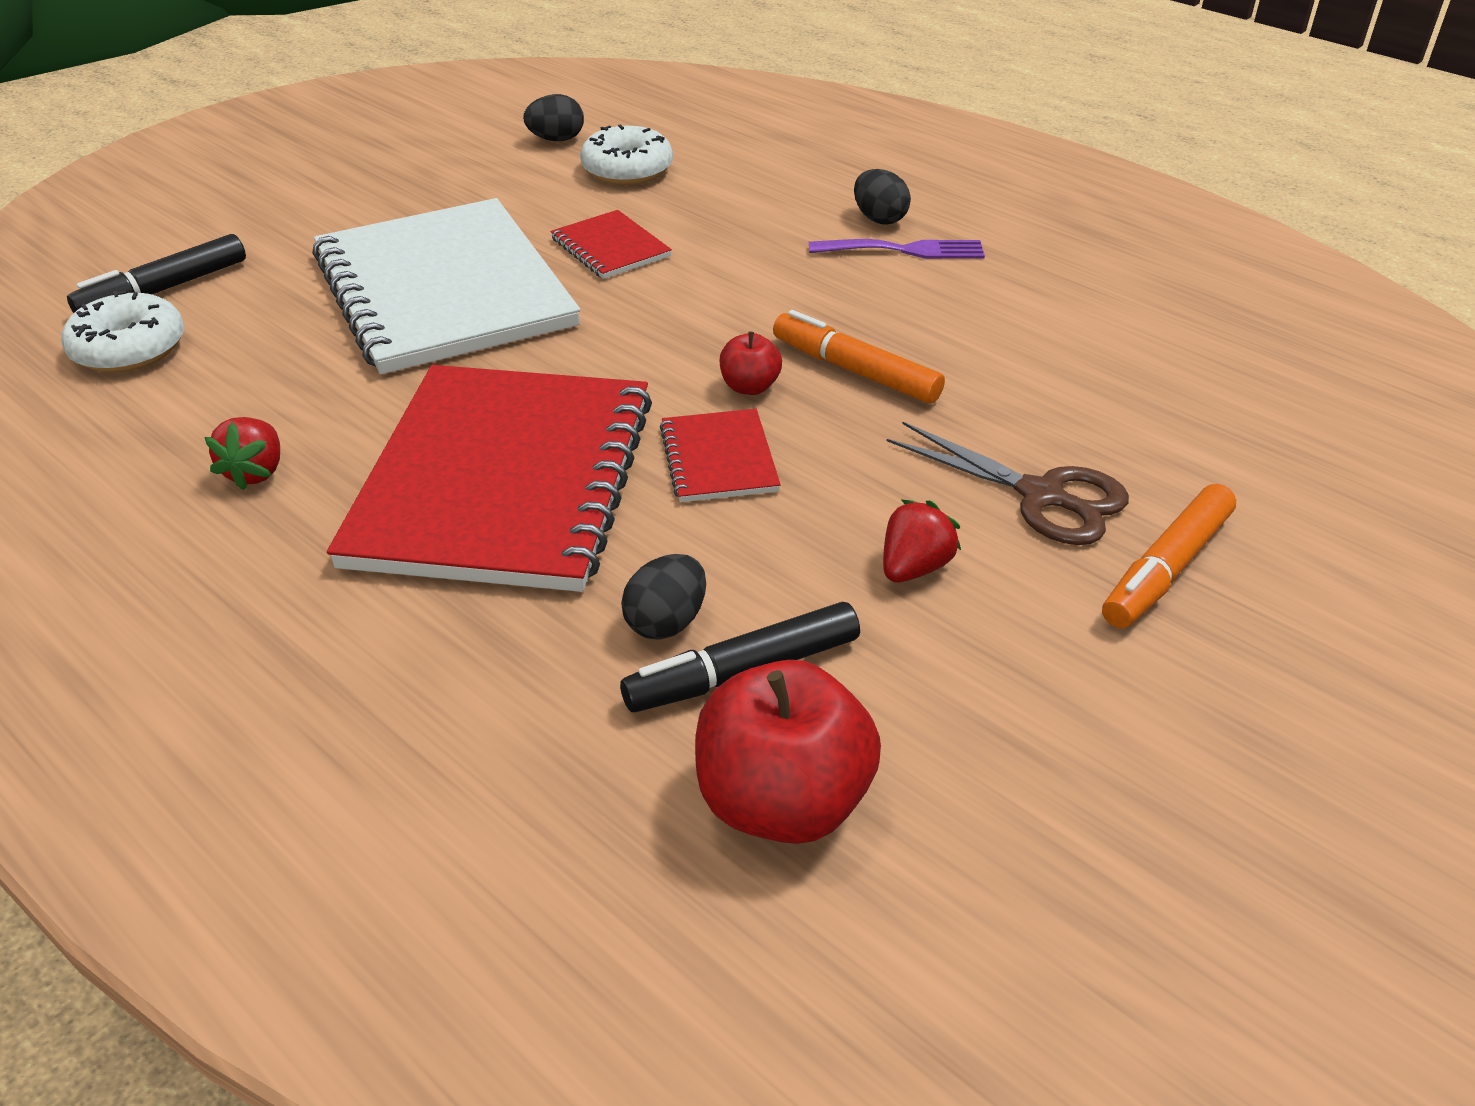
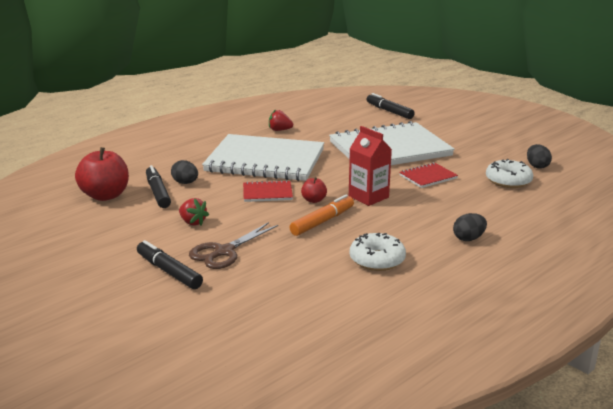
camera: 95 degrees right, 15 degrees down
(129, 349) = (351, 110): white donut -> white donut (377, 260)
(503, 480) = (265, 161): red notebook -> white notebook
(721, 317) = (368, 197): none -> red carton
(904, 250) = (434, 242): purple fork -> none
(1166, 569) = (169, 271): orange marker -> black marker

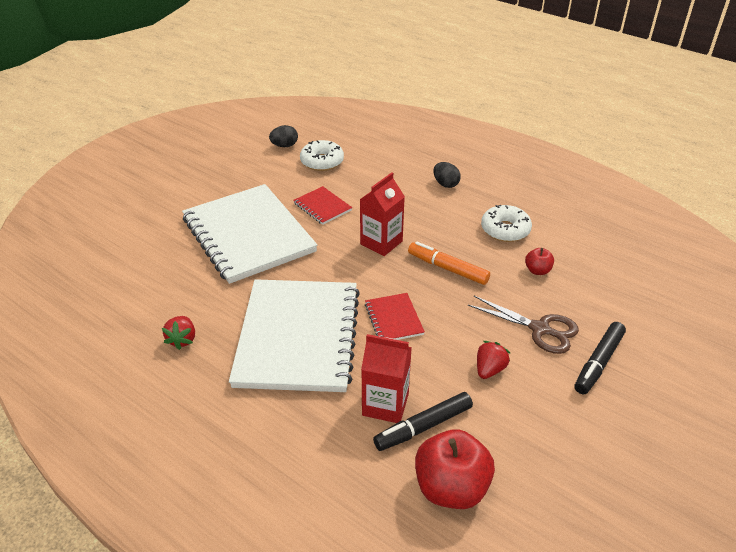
camera: 100 degrees left, 15 degrees up
(185, 183) = (385, 404): black egg -> red carton
(314, 200) = (401, 280): red apple -> red apple (537, 270)
(389, 111) = (113, 242): black marker -> none

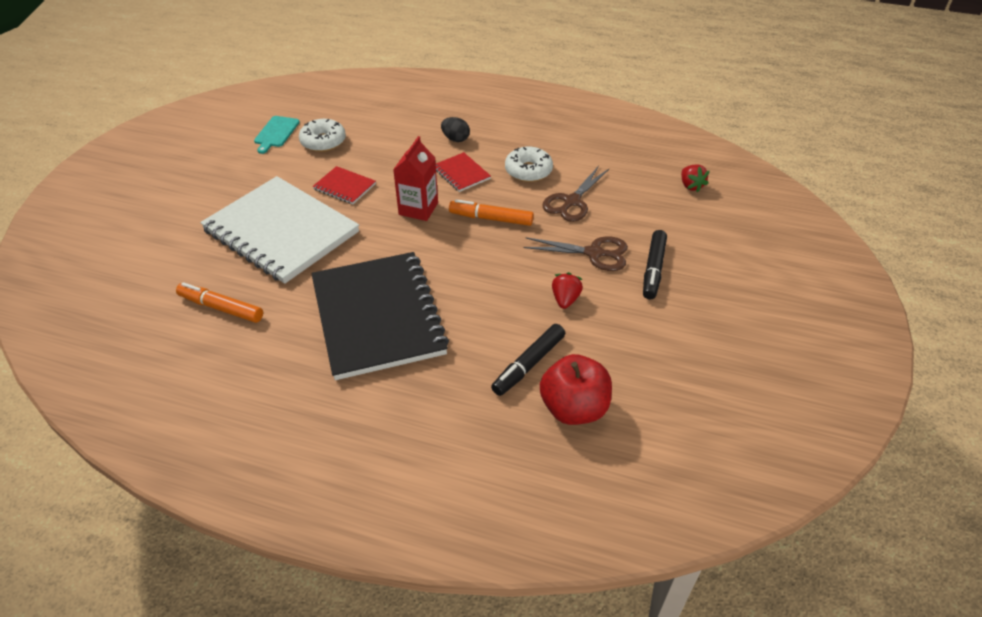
camera: 20 degrees left, 5 degrees up
(166, 292) = (221, 308): none -> orange marker
(182, 339) = (262, 349): red strawberry -> red strawberry (691, 186)
(284, 146) = (276, 133): black egg -> turquoise cutting board
(298, 337) = (377, 316): white notebook -> black notebook
(385, 404) = (487, 355): red carton -> none
(394, 319) = (461, 277): red notebook -> red notebook (461, 173)
(537, 270) = (571, 201): red apple -> brown scissors

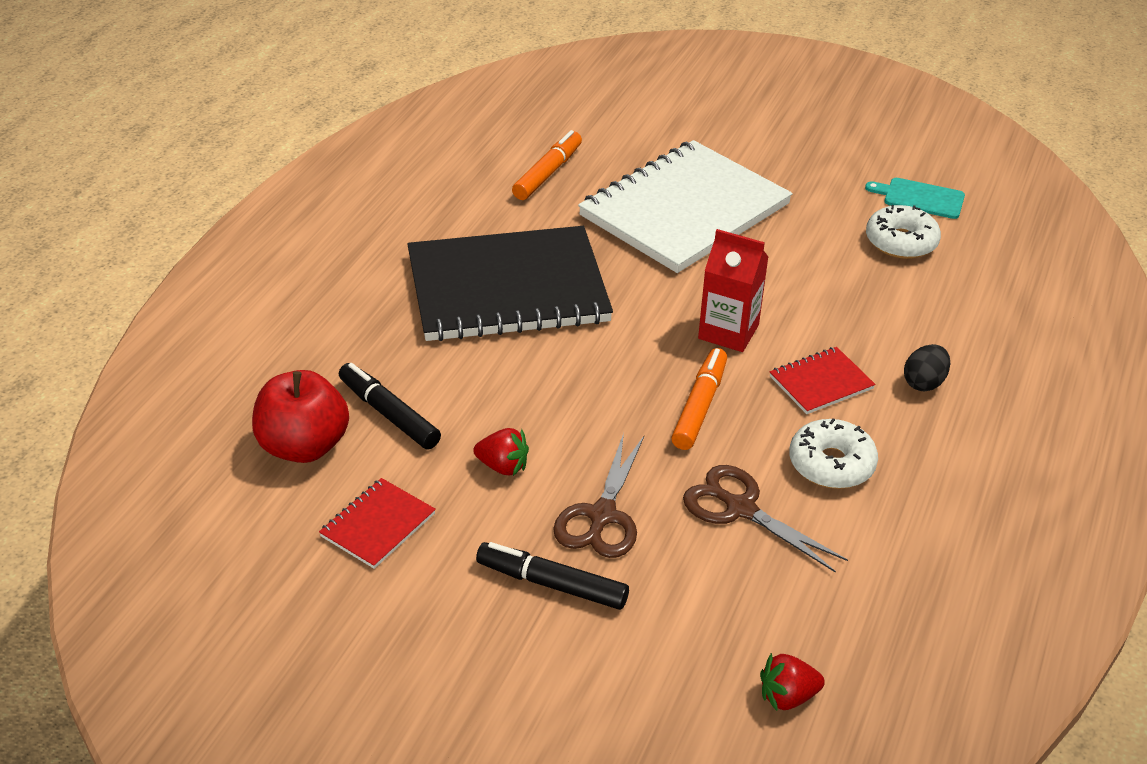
camera: 95 degrees right, 5 degrees down
(344, 187) = (784, 262): red notebook -> red notebook (378, 525)

